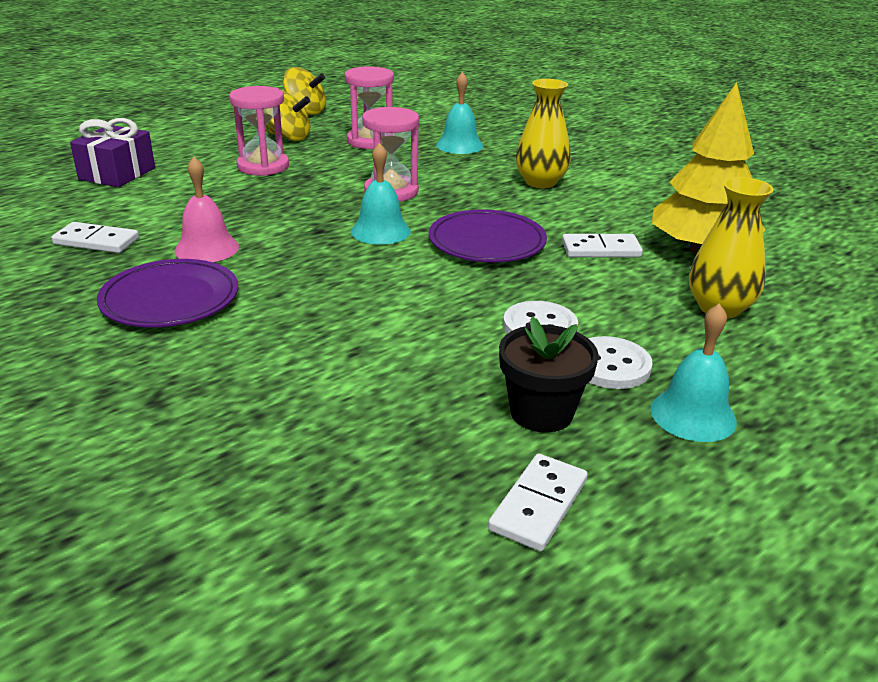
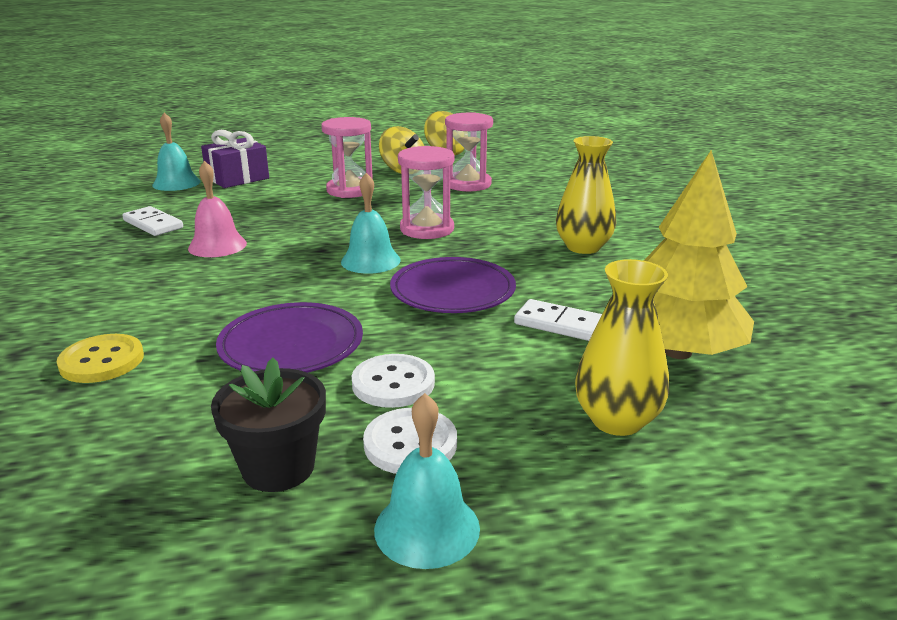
camera: 30 degrees right, 5 degrees down
(170, 299) = (137, 278): purple plate -> purple plate (291, 345)
(260, 381) = (102, 361): none -> yellow button
(459, 145) = (546, 200): turquoise bell -> turquoise bell (176, 183)
(538, 505) = (147, 560): white domino -> none

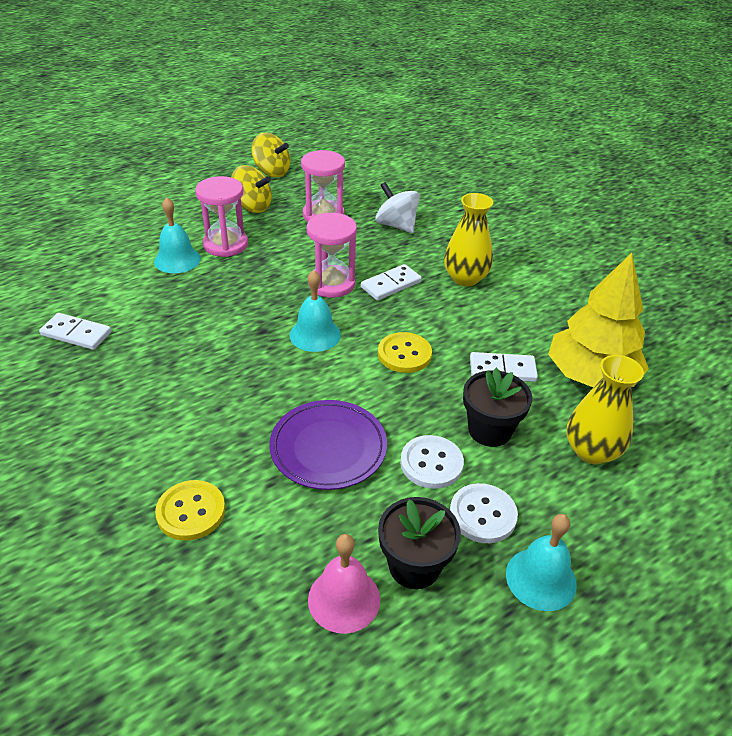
camera: 25 degrees left, 15 degrees up
(176, 183) = (43, 268): turquoise bell -> turquoise bell (177, 260)
(217, 245) = (166, 348): pink bell -> pink bell (344, 599)
(237, 178) = (101, 248): purple gift -> none
(452, 291) = (404, 354): purple plate -> yellow button
(491, 239) = (391, 284): none -> white domino
(494, 371) = (489, 430): none -> black flower pot
(540, 200) = (396, 225): none -> white spinning top

